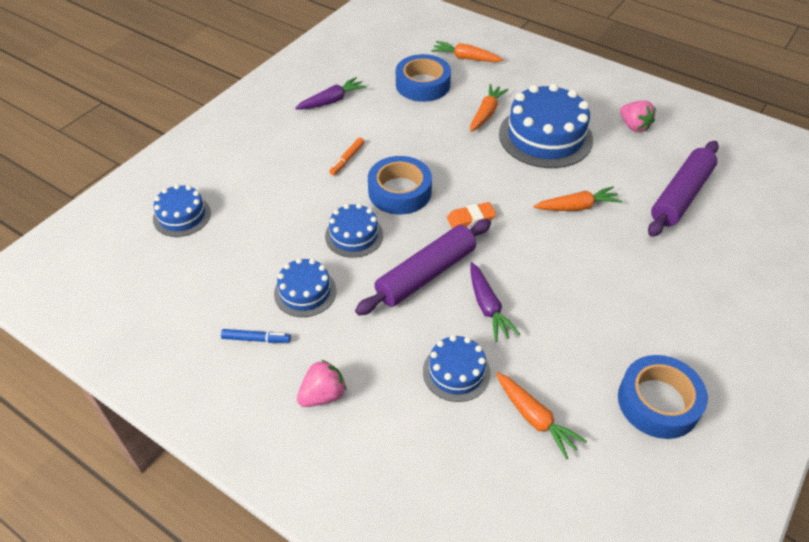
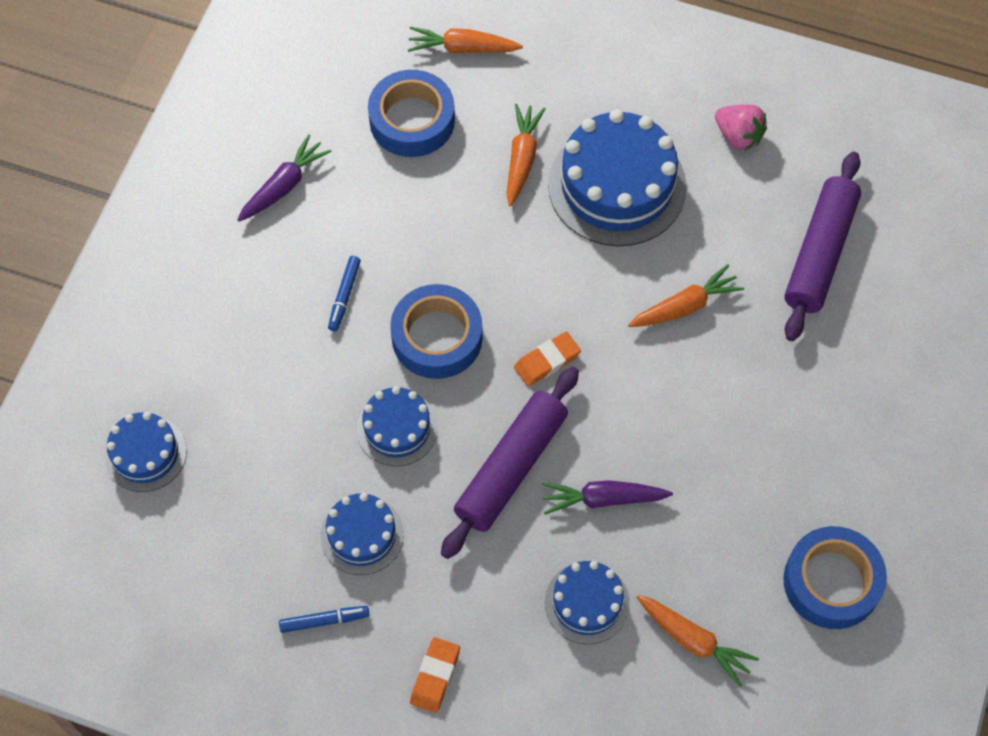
camera: 15 degrees left, 15 degrees up
(323, 395) = (435, 676): pink strawberry -> orange eraser
(347, 159) = (344, 296): orange marker -> blue marker
(488, 307) = (603, 499): purple carrot -> purple carrot turned 120 degrees clockwise

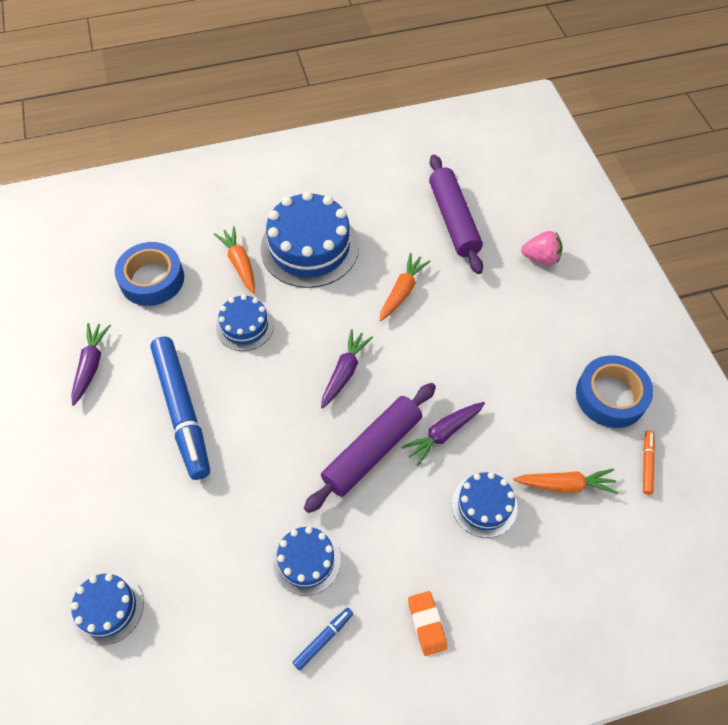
camera: 35 degrees left, 5 degrees down
(344, 296) = (182, 411): blue marker -> blue marker, size x2.44
(397, 428) = (279, 474): blue cake -> blue cake (245, 326)
(437, 337) = (263, 400): blue tape -> none
(462, 48) = (155, 221): orange carrot -> none
(511, 468) = (372, 451): purple rolling pin -> purple rolling pin turned 45 degrees clockwise
(547, 361) = (344, 372): orange eraser -> purple carrot
(738, 136) = (359, 184): pink strawberry -> pink strawberry (541, 258)
(807, 681) = (647, 464): none -> orange marker

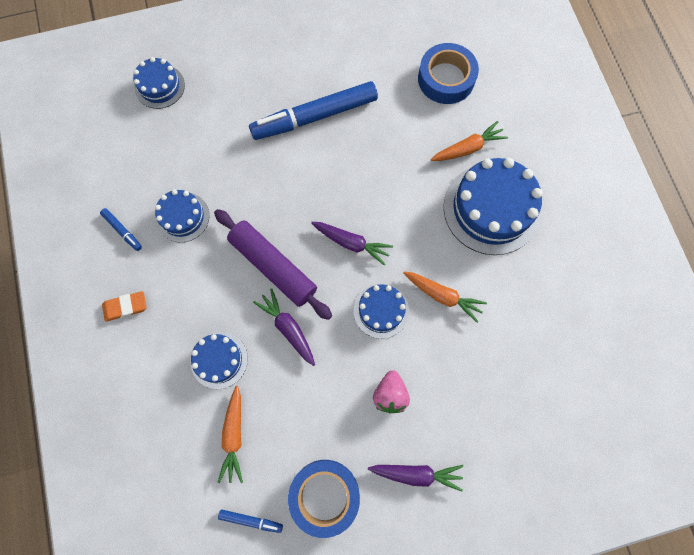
camera: 90 degrees right, 15 degrees up
(91, 365) = (357, 45): purple carrot -> purple carrot (416, 474)
(245, 326) = (398, 157): blue cake -> blue cake (381, 311)
(453, 220) = (539, 352): purple rolling pin -> none
(541, 258) = (494, 444): pink strawberry -> pink strawberry (390, 394)
(647, 464) = (251, 520): orange marker -> blue marker

